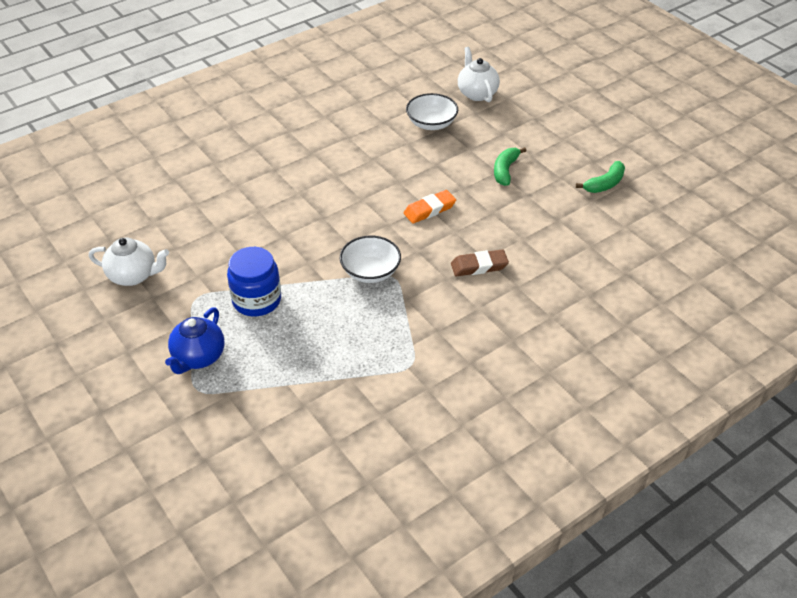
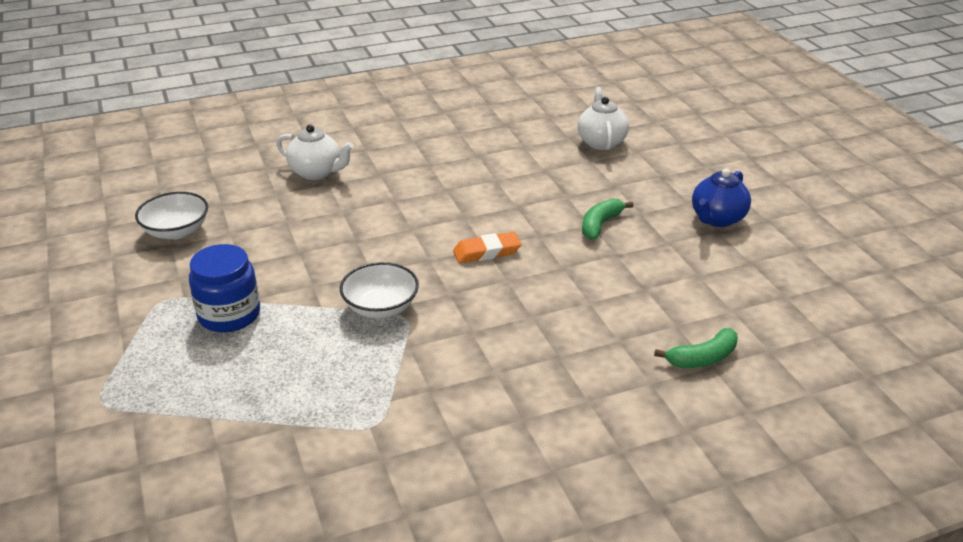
camera: 15 degrees right, 10 degrees down
(133, 275) = (109, 265): white teapot -> white teapot (317, 172)
(198, 357) = (125, 365): blue teapot -> blue teapot (717, 219)
(431, 123) = (532, 164): white bowl -> white bowl (176, 231)
(479, 266) = (519, 324): brown eraser -> none
(605, 184) = (723, 258): green banana -> green banana (702, 358)

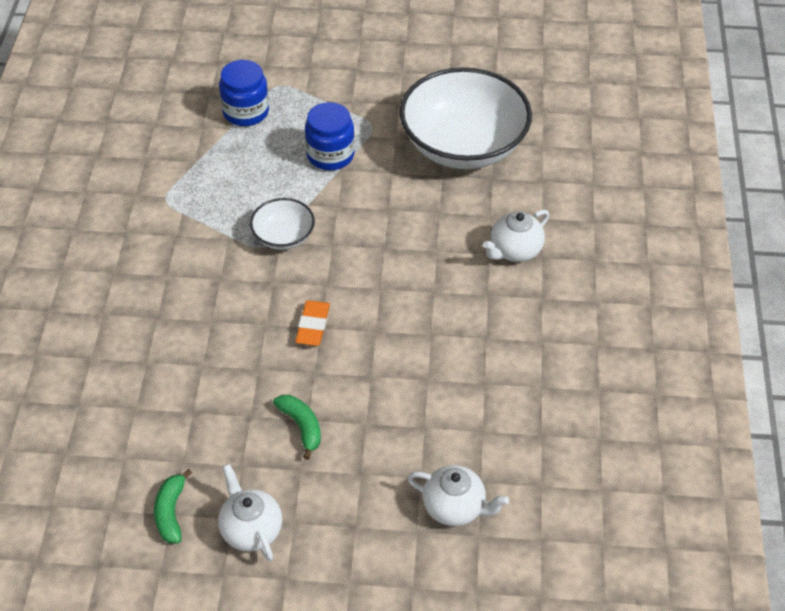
camera: 115 degrees right, 15 degrees up
(170, 414) = (246, 112): none -> blue jar
(176, 231) = (463, 145): white bowl -> white bowl, size x2.15
(702, 358) = (89, 404): green banana -> green banana (171, 512)
(717, 219) = (251, 530): blue teapot -> white teapot

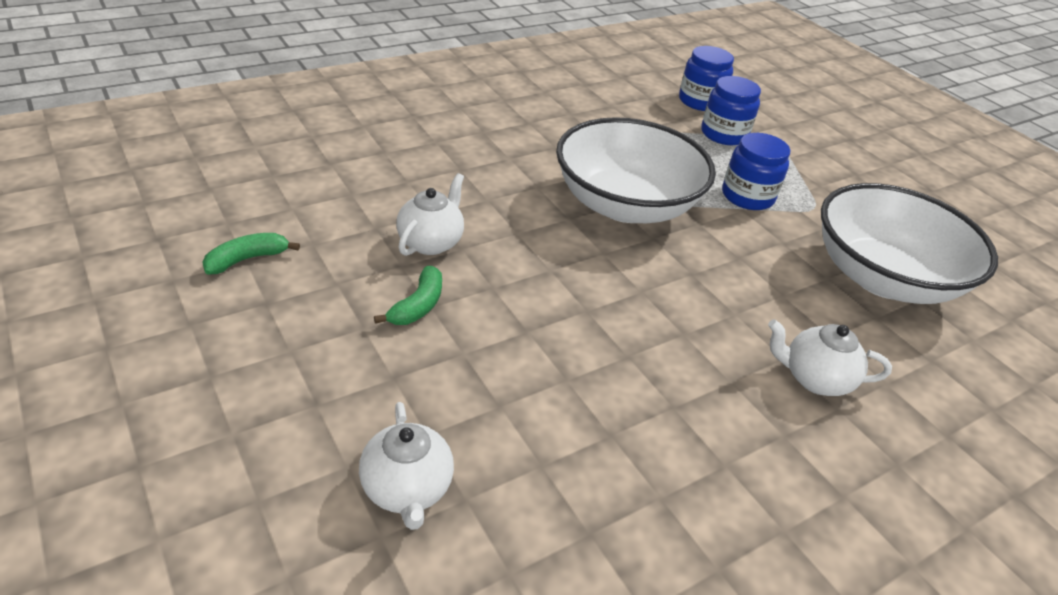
camera: 50 degrees right, 10 degrees down
(189, 93) = (700, 101): none -> blue jar
(251, 530) = (260, 322): white teapot -> white teapot (431, 242)
(283, 236) = (625, 205): white bowl -> white bowl, size x2.15
(313, 326) = (546, 263): orange eraser -> none

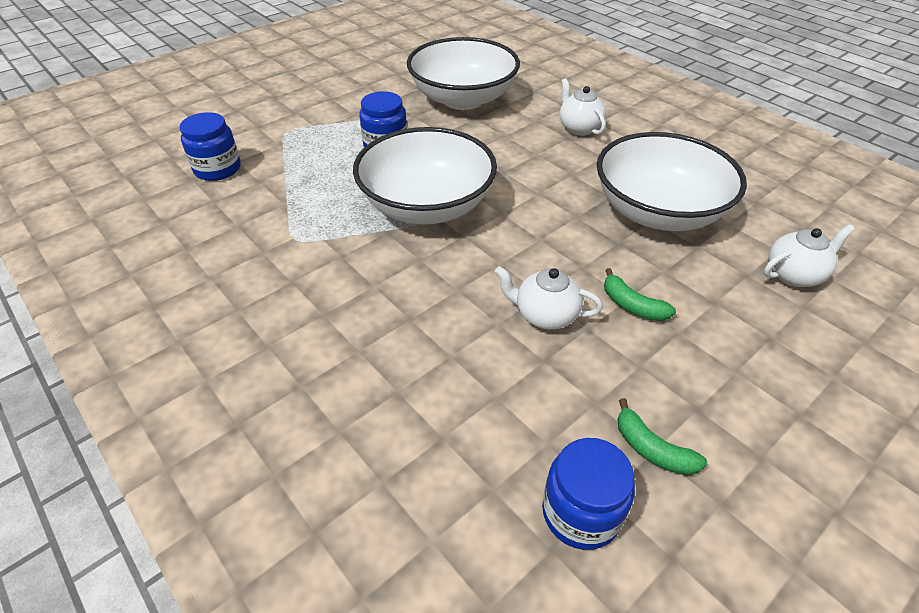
camera: 95 degrees left, 5 degrees up
(418, 306) = (632, 305): green banana -> green banana turned 150 degrees counterclockwise
(583, 392) = (658, 212): none -> white bowl
(724, 134) = (283, 156): blue jar -> blue jar (581, 513)
(814, 379) = (579, 128): white teapot -> white teapot turned 150 degrees clockwise

